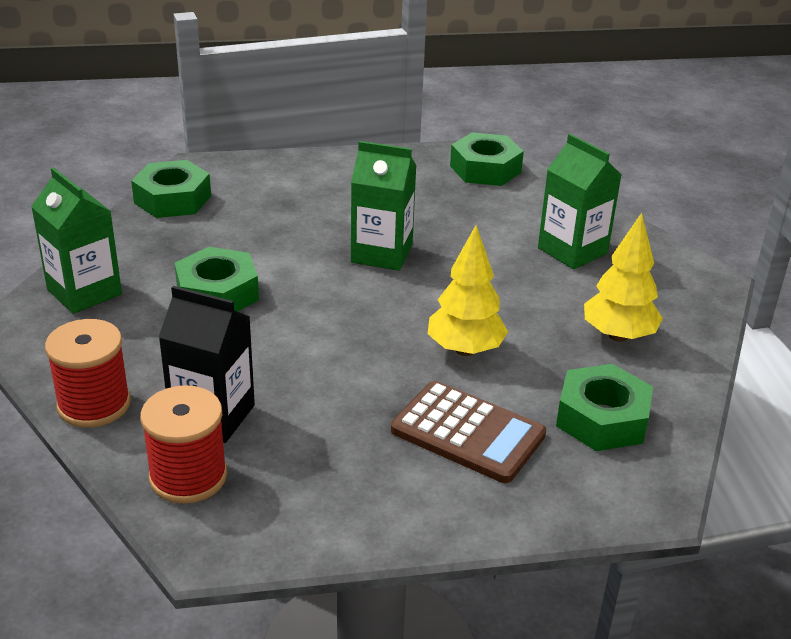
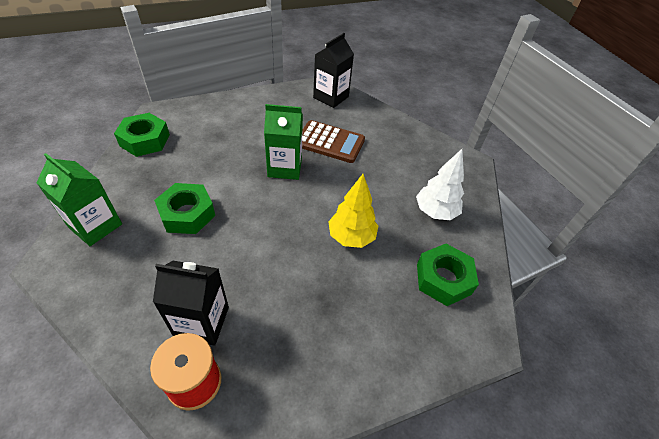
camera: 15 degrees left, 15 degrees up
(94, 404) = (116, 327): red spool -> none
(467, 433) = (368, 306): brown calculator -> brown calculator (330, 142)
(485, 169) = (331, 97): green nut -> black carton
(572, 251) = (393, 151): green carton -> none
(618, 336) = (435, 212): yellow tree -> white tree

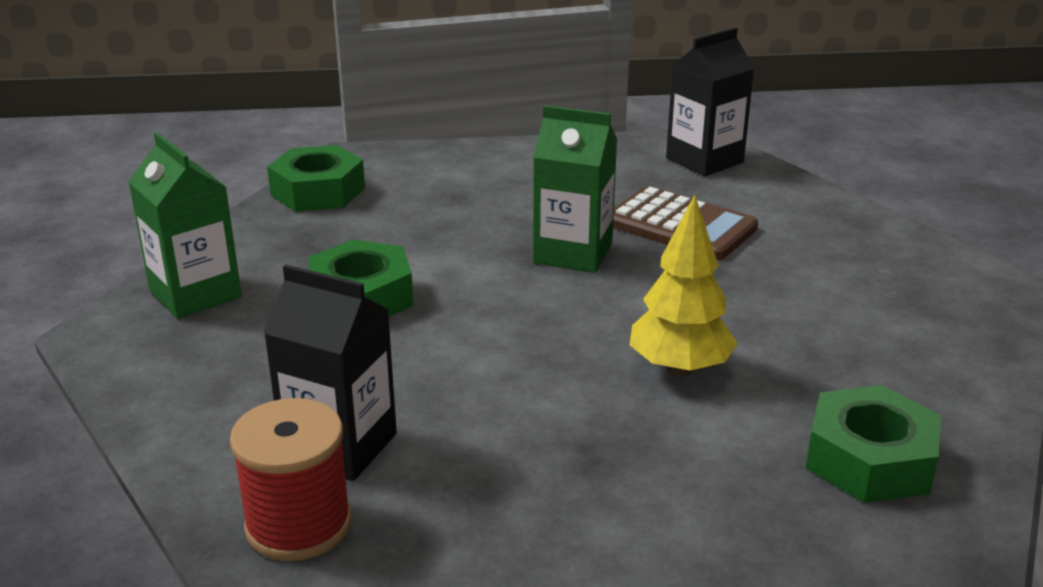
camera: 20 degrees right, 20 degrees down
(435, 212) = (885, 354): white tree -> none

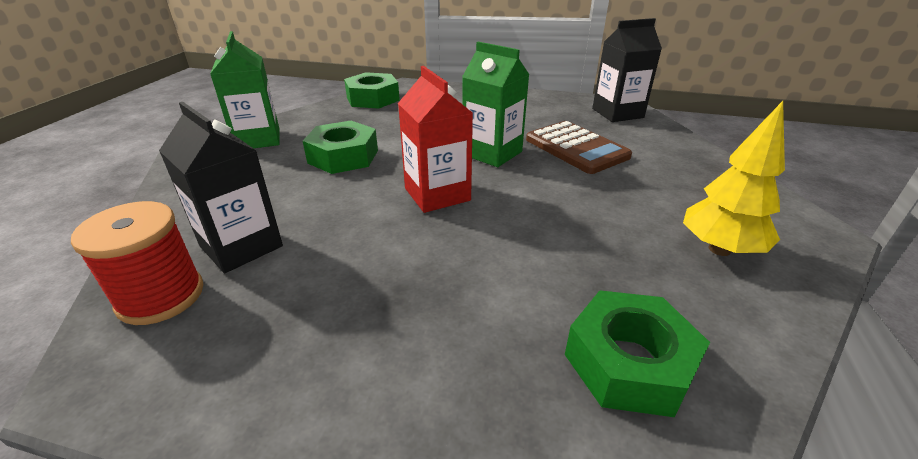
camera: 20 degrees right, 5 degrees up
(542, 326) = (437, 194): none -> red carton
(679, 368) = (512, 243): yellow tree -> yellow tree (719, 249)

